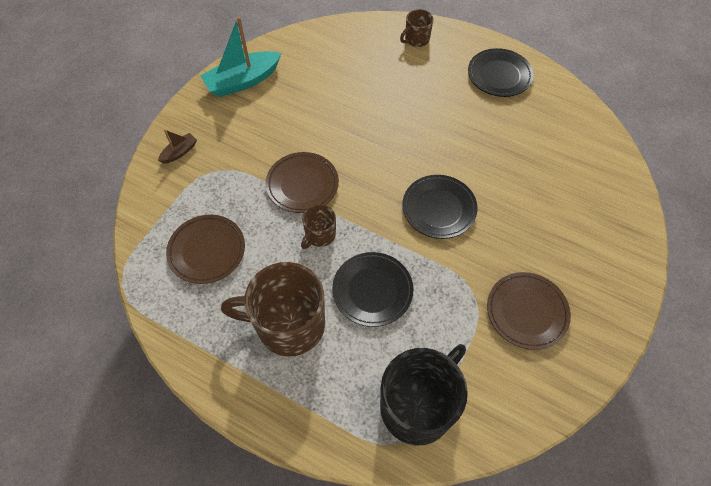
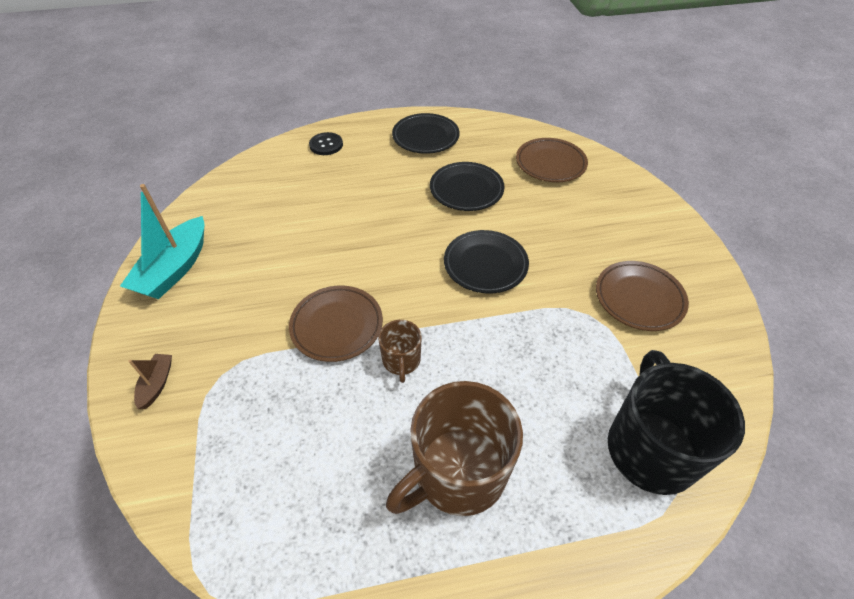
camera: 40 degrees left, 10 degrees down
(207, 251) = (291, 466): brown plate -> brown plate (550, 164)
(372, 291) = (503, 375): black plate -> black plate (466, 190)
(416, 39) = (326, 145): brown mug -> black button

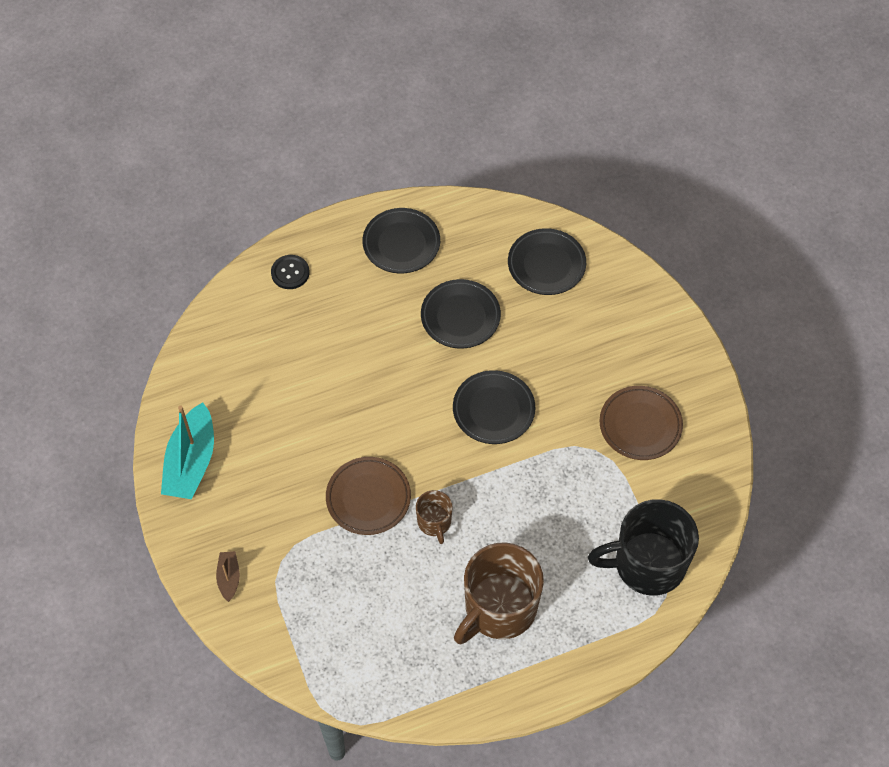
camera: 10 degrees left, 10 degrees up
(550, 164) = (546, 264): brown plate -> black plate
(650, 447) = (647, 564): black mug -> black mug turned 90 degrees counterclockwise

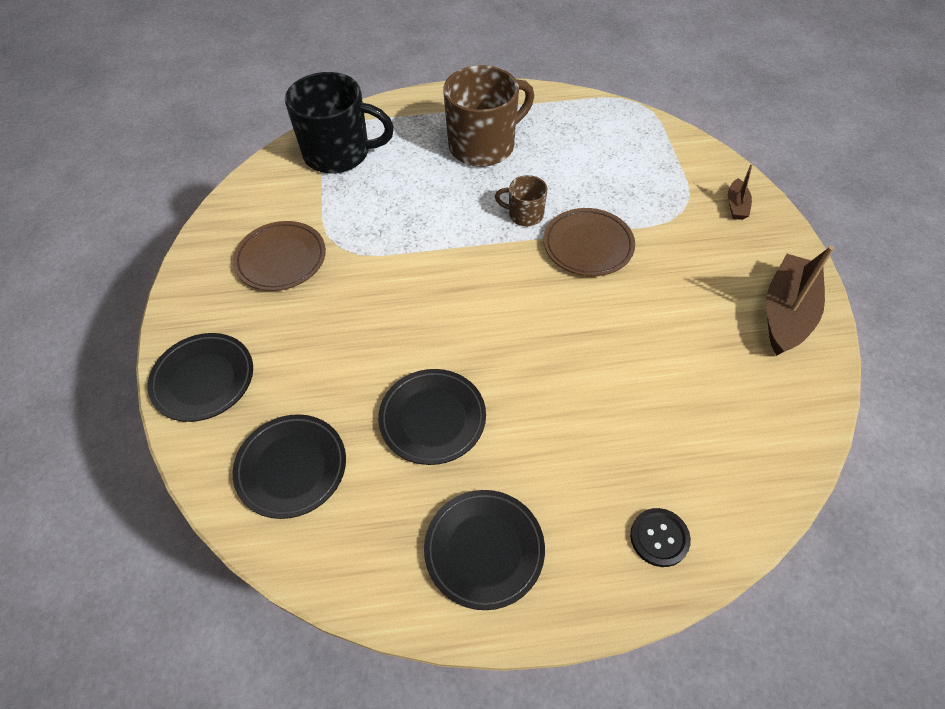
camera: 165 degrees left, 5 degrees down
(191, 462) = (786, 313): turquoise boat -> brown boat
(434, 522) = (524, 215): brown mug -> brown mug turned 75 degrees counterclockwise
(493, 410) = (430, 303): black plate -> black plate (203, 380)

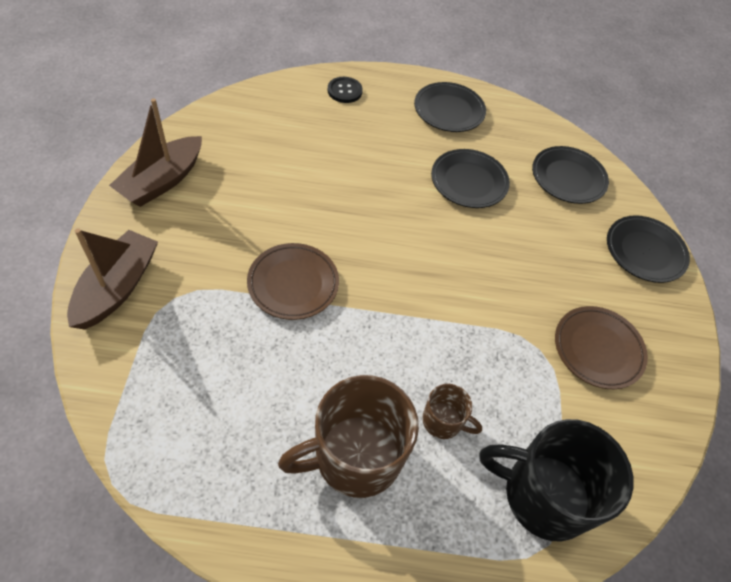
camera: 175 degrees left, 0 degrees up
(524, 215) = (341, 336): brown mug -> brown mug (443, 421)
(736, 205) = (117, 288): brown boat -> brown boat, size x2.06

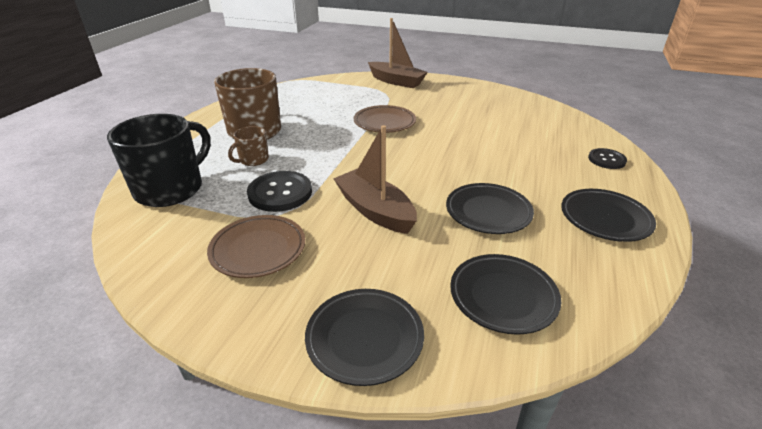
camera: 110 degrees right, 20 degrees down
(162, 181) = (477, 92): brown boat -> brown boat (375, 210)
(504, 361) = (280, 193): none -> black button

